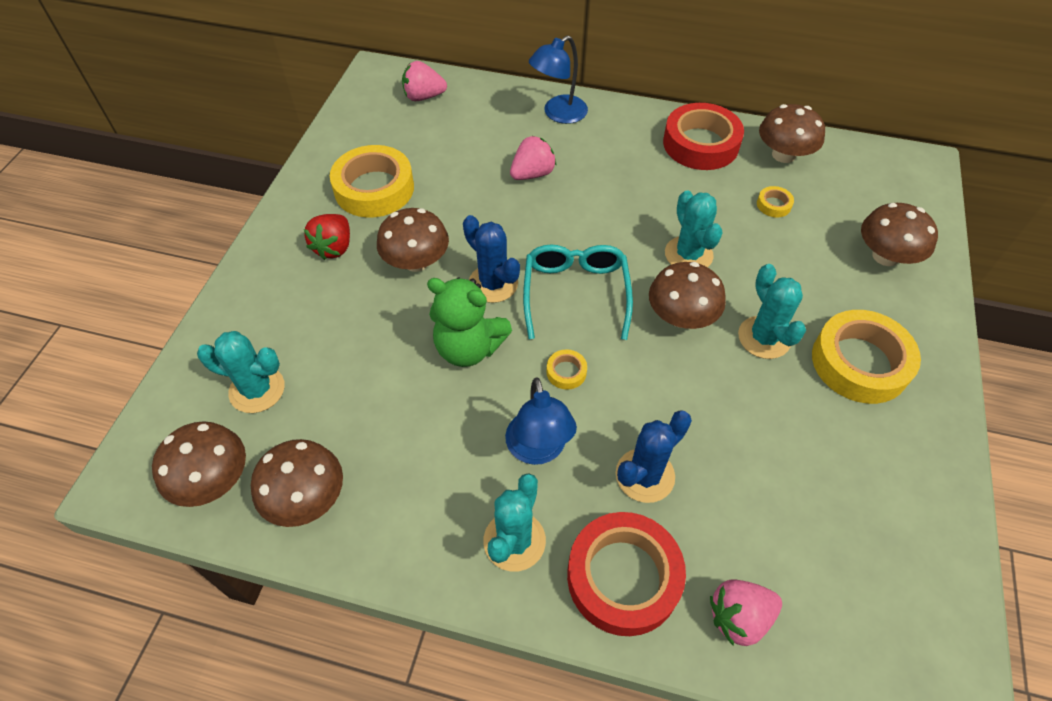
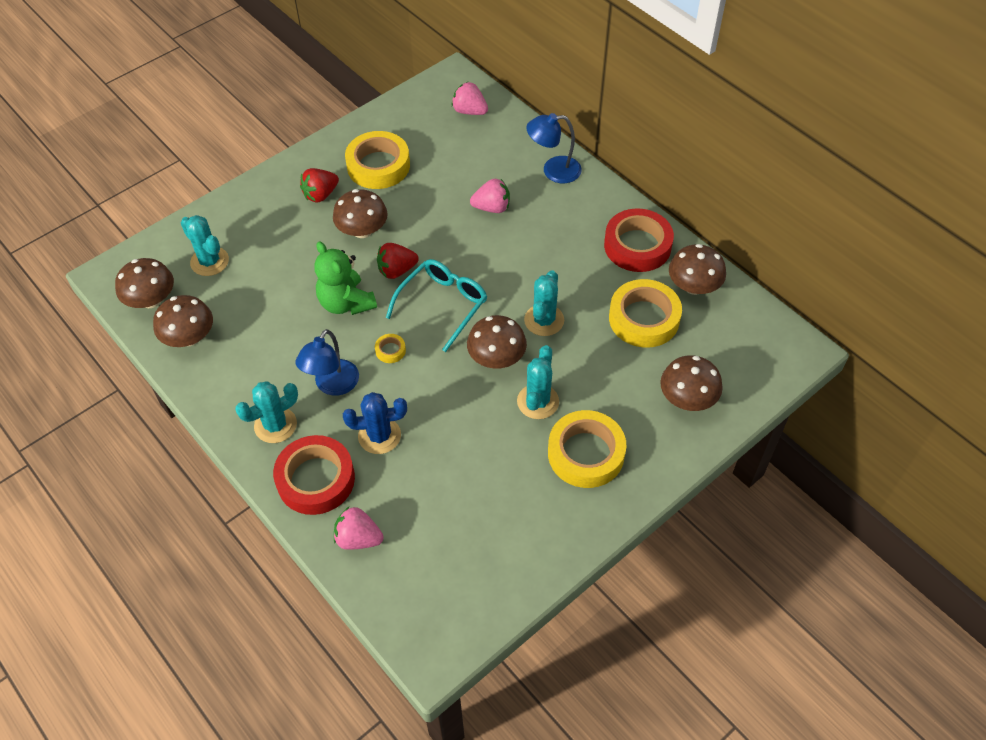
camera: 35 degrees right, 0 degrees up
(493, 283) = (397, 270): blue cactus -> red strawberry
(773, 205) = (644, 318): yellow tape -> yellow tape, size x2.37

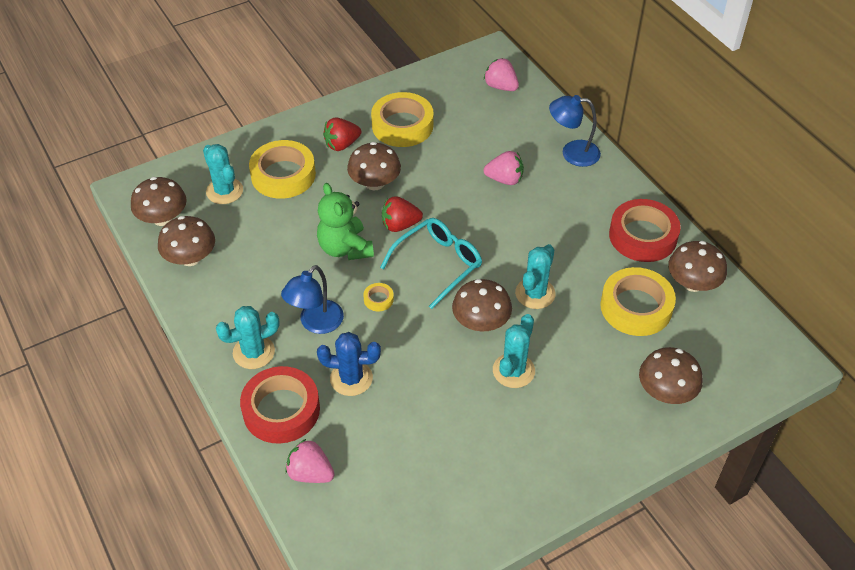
camera: 10 degrees right, 5 degrees down
(586, 453) = (552, 429): yellow tape -> yellow tape (283, 175)

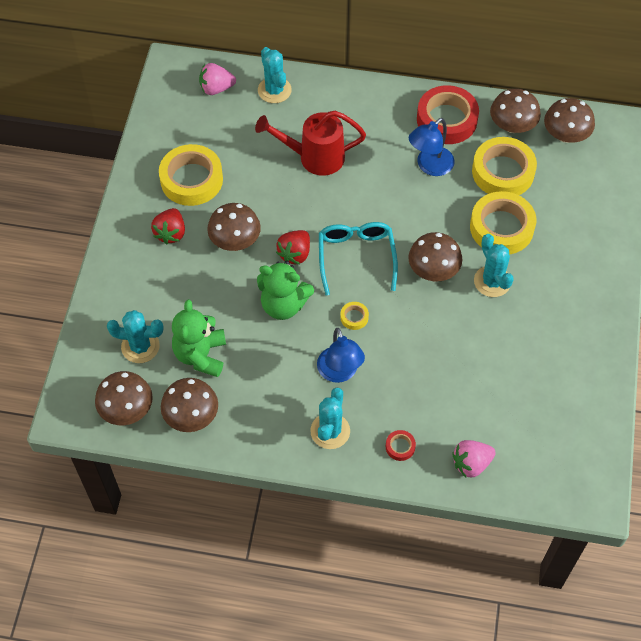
camera: 50 degrees left, 10 degrees up
(250, 229) = (201, 355): none -> green teddy bear
(281, 410) = (400, 447): red tape -> red tape, size x0.42
(283, 175) = (164, 295): yellow tape -> yellow tape (501, 227)
(351, 378) = (411, 384): blue cactus -> none
(504, 179) = (314, 157): pink strawberry -> red watering can
(535, 293) = (438, 219): turquoise cactus -> turquoise cactus (274, 90)
(572, 153) = (330, 98): blue lamp -> blue lamp (430, 166)
(666, 391) = (584, 210): brown mushroom -> brown mushroom (565, 135)

